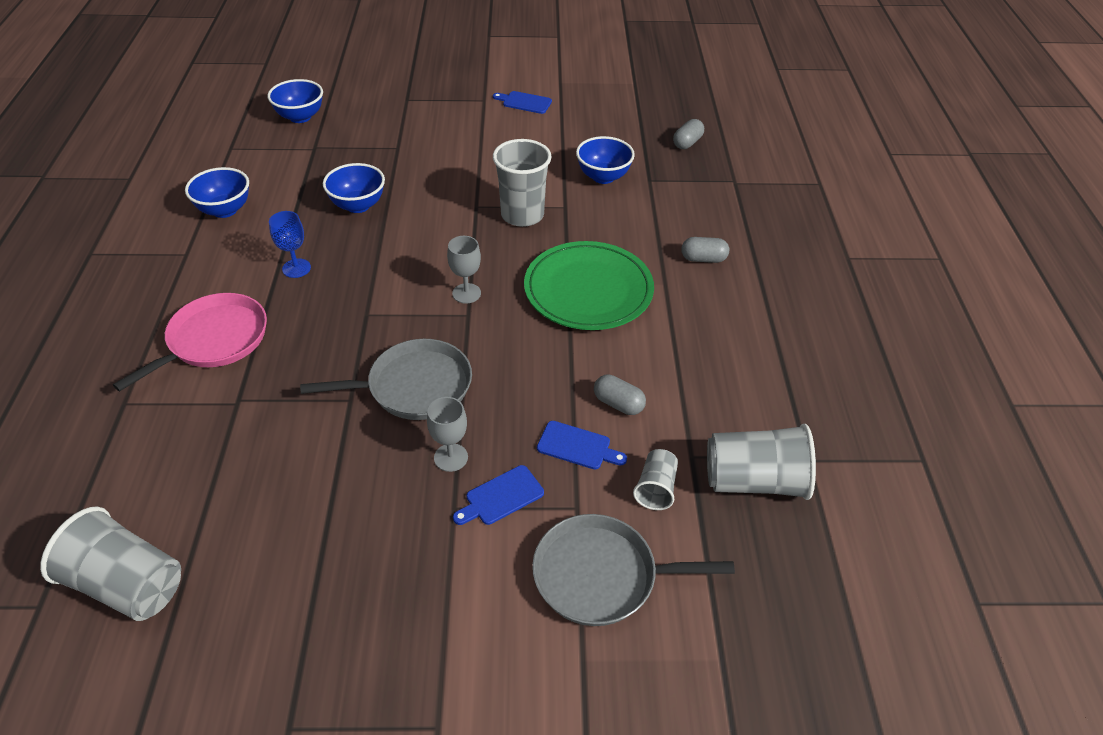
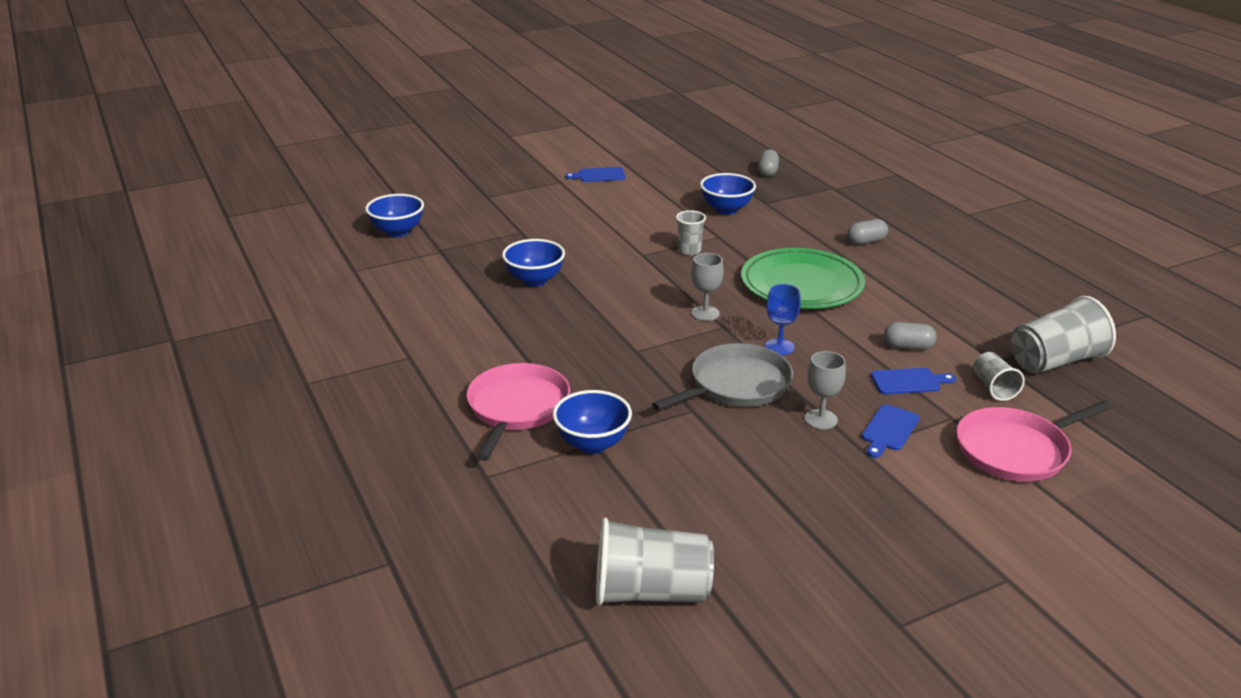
camera: 25 degrees left, 15 degrees down
(225, 210) = (408, 316): blue bowl -> blue bowl (592, 444)
(296, 268) = (532, 338): blue goblet -> blue goblet (779, 347)
(522, 215) = (689, 250): grey cup -> grey cup, size x0.54
(602, 575) = (1016, 450): grey pan -> pink pan

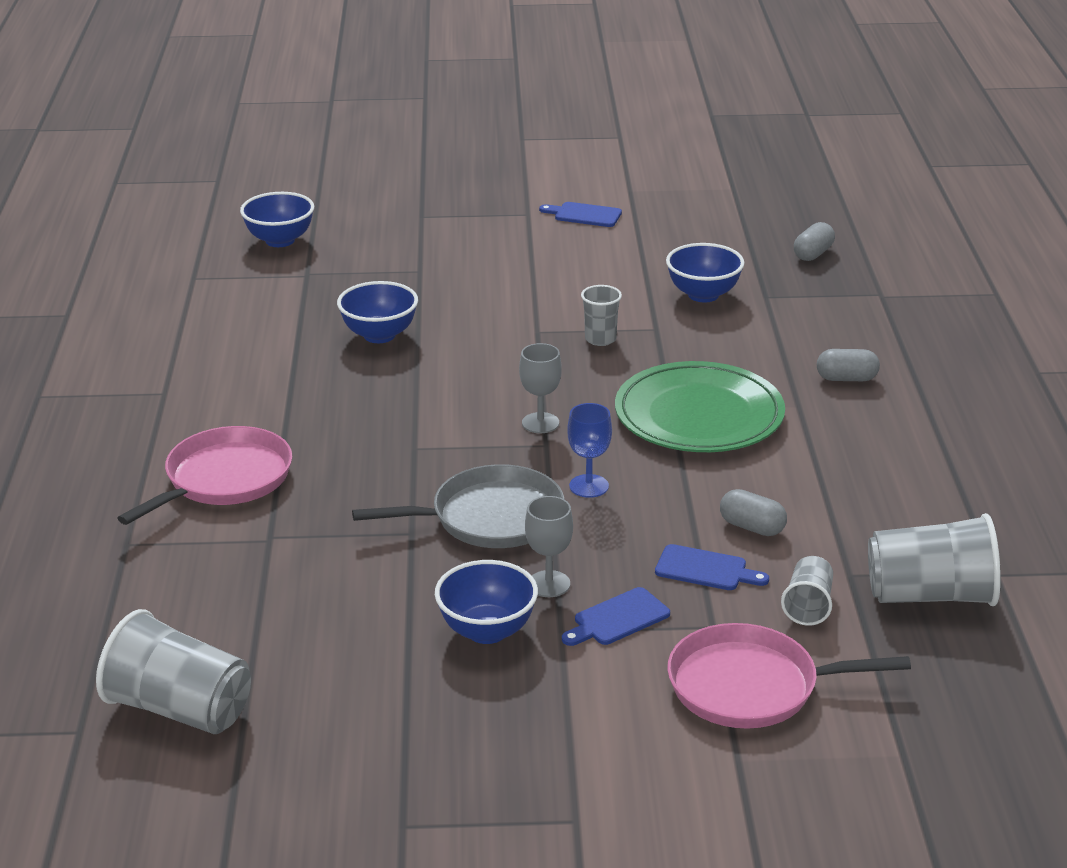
camera: 25 degrees right, 0 degrees up
(592, 444) = (266, 540): blue bowl -> blue bowl (487, 631)

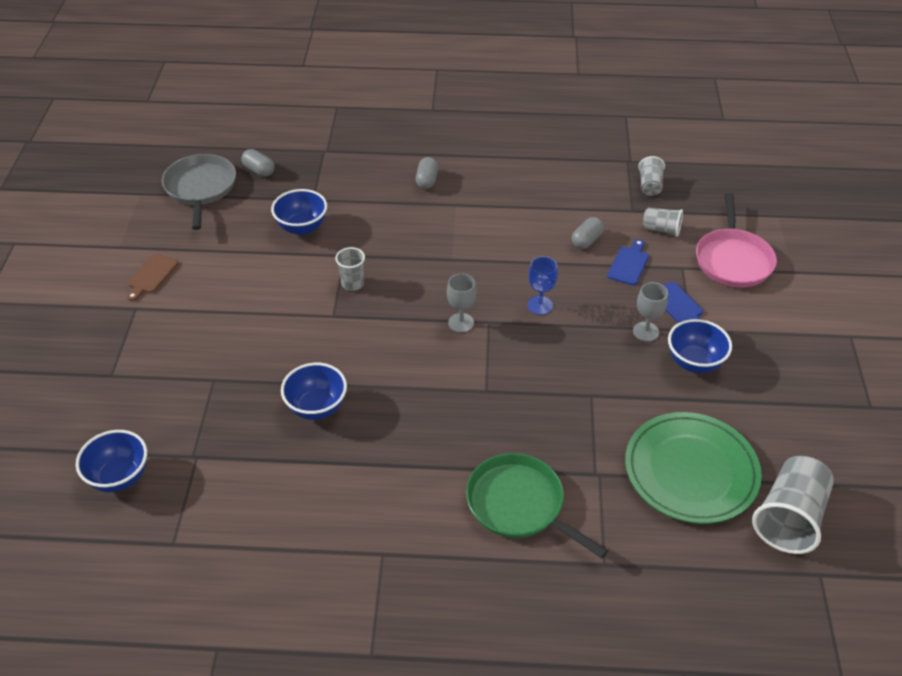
camera: 85 degrees left, 15 degrees up
(224, 479) = (519, 505): pink pan -> green pan
(490, 518) = (574, 355): grey pan -> grey pan (200, 188)
(584, 215) = (151, 276): blue cutting board -> brown cutting board
(699, 415) = (461, 248): green plate -> green plate (691, 471)
(930, 596) = (650, 185): grey cup -> grey cup, size x0.54

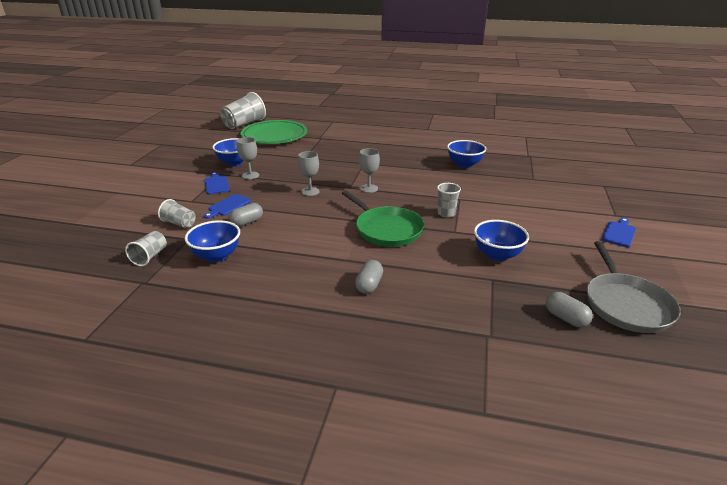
camera: 170 degrees left, 15 degrees down
(119, 477) = (566, 153): blue bowl -> blue bowl (216, 256)
(151, 276) = (619, 233): brown cutting board -> blue cutting board
(519, 505) = (361, 134): green pan -> green pan (386, 229)
(540, 305) = (310, 191): blue goblet -> grey goblet
(733, 259) = (149, 202): pink pan -> none

